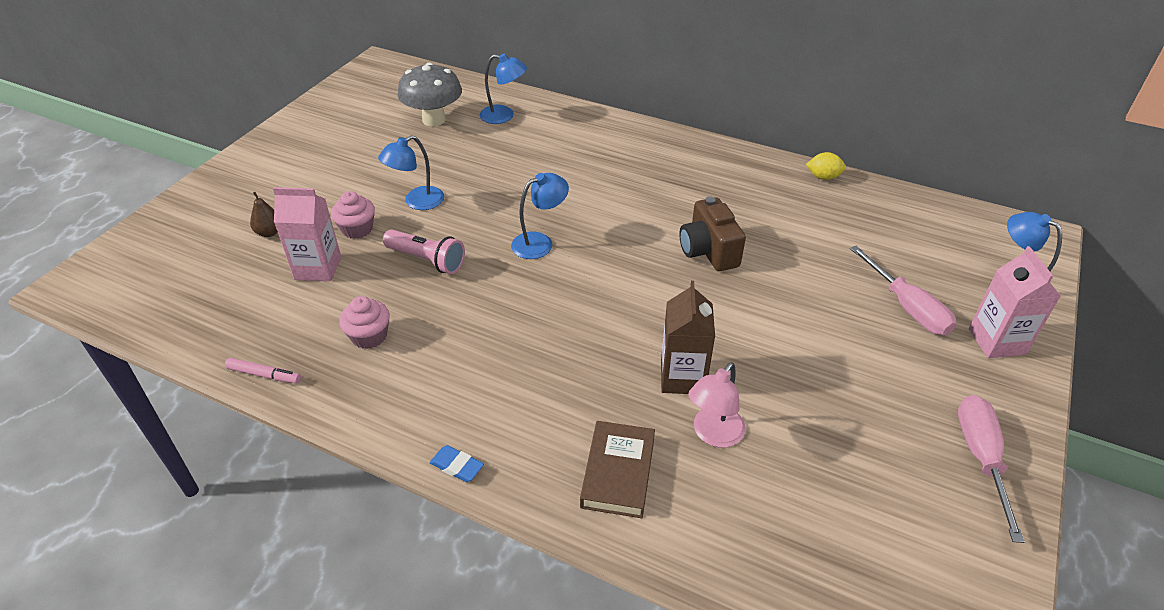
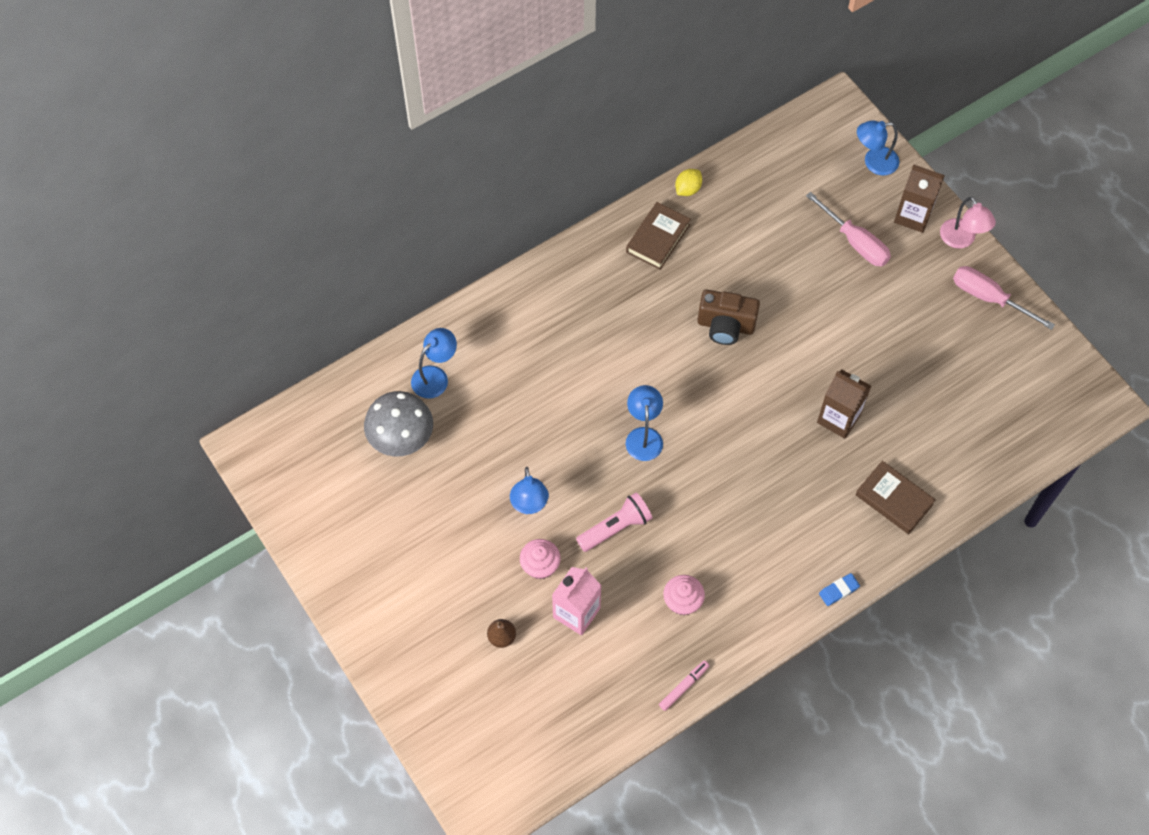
camera: 60 degrees left, 20 degrees up
(713, 435) = (895, 429): pink lamp -> pink lamp (961, 240)
(753, 178) = (658, 238): none -> brown book
(907, 307) = (855, 242): pink screwdriver -> pink screwdriver turned 45 degrees clockwise
(996, 341) = (913, 215): pink carton -> brown carton

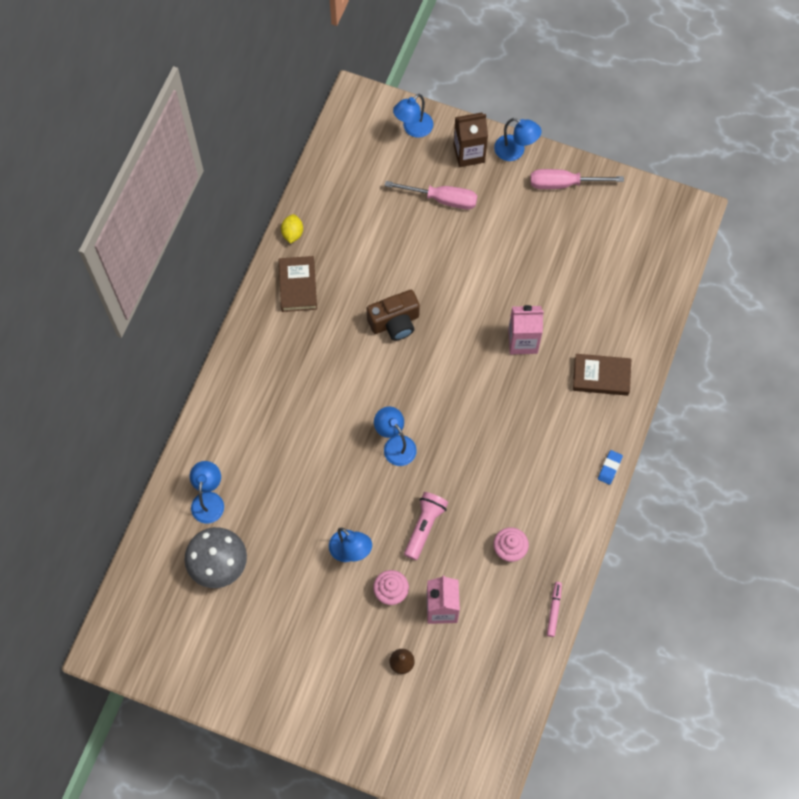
camera: 35 degrees left, 5 degrees up
(838, 418) = (522, 341): brown carton -> pink carton
(961, 240) = (515, 151): pink lamp -> blue lamp

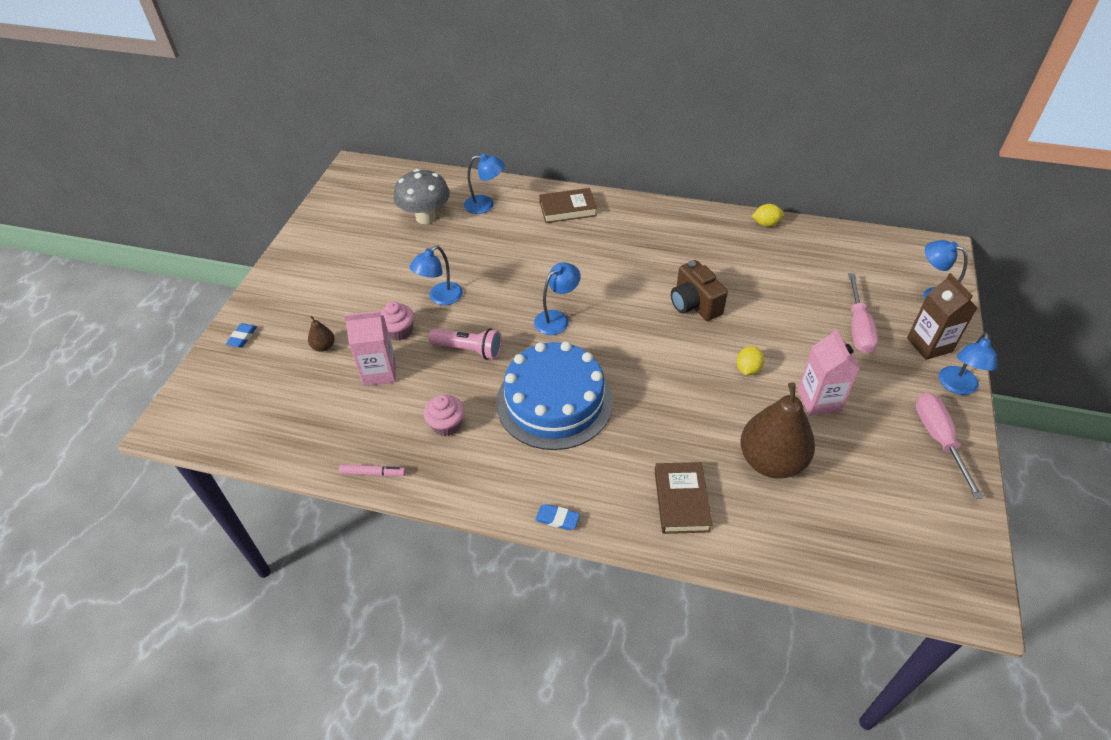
camera: 85 degrees right, 20 degrees down
(298, 286) = (711, 233): brown book -> brown book (567, 209)
(378, 746) = (242, 337): none -> blue eraser
(477, 297) = (748, 369): none -> yellow lemon
(494, 458) = (554, 401): none -> blue cake
(522, 341) = (706, 415): pink carton -> pink carton (819, 400)
(572, 305) = (771, 461): none -> brown pear

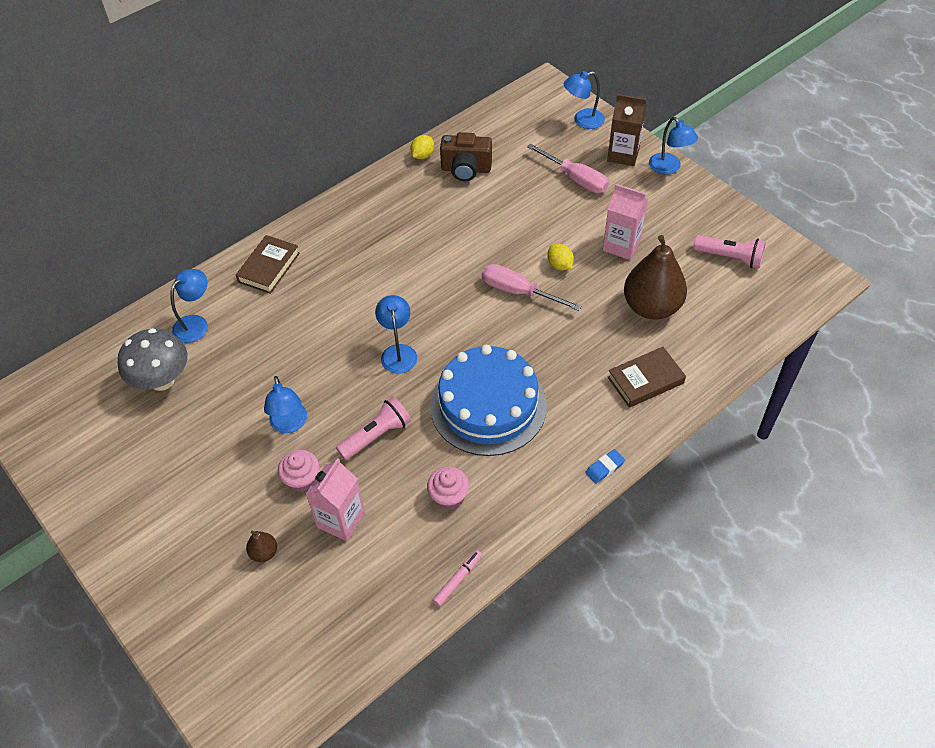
camera: 55 degrees left, 5 degrees up
(242, 337) = (180, 624): blue eraser -> none
(681, 500) = (645, 380): brown book -> brown book turned 60 degrees counterclockwise
(694, 304) = (467, 254): brown camera -> brown camera (466, 169)
(902, 495) = (730, 258): none -> pink flashlight
(938, 439) = (702, 208): pink screwdriver -> pink screwdriver (518, 292)

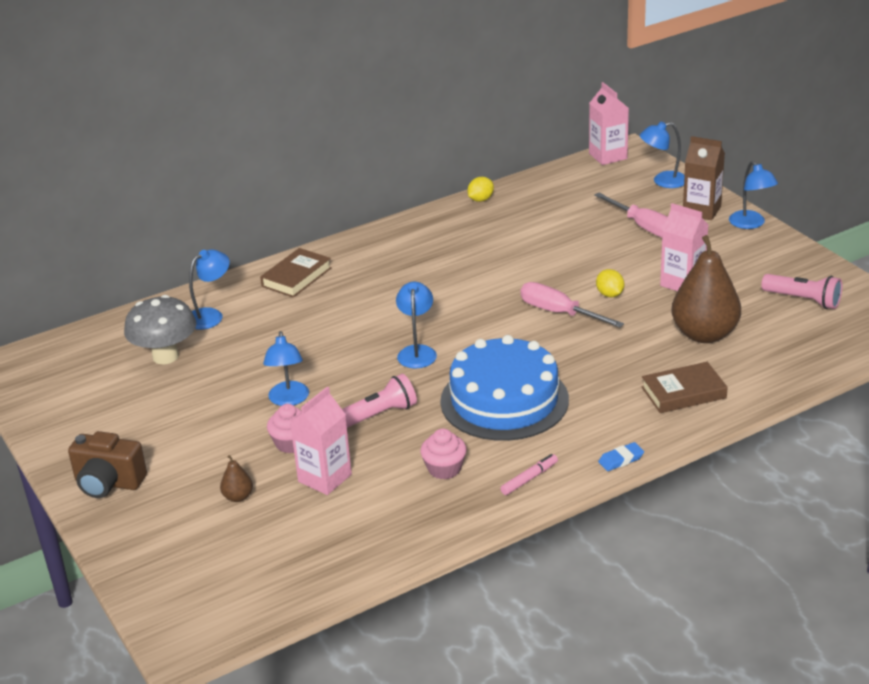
camera: 10 degrees right, 20 degrees down
(458, 580) = (438, 535): pink marker -> pink marker (529, 478)
(466, 169) = (525, 213): brown camera -> brown camera (108, 483)
(528, 93) = (608, 156): none -> pink carton

